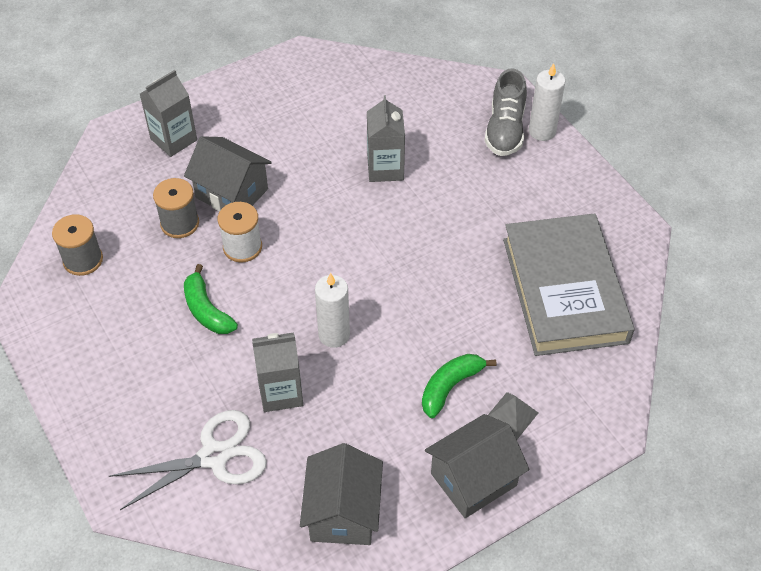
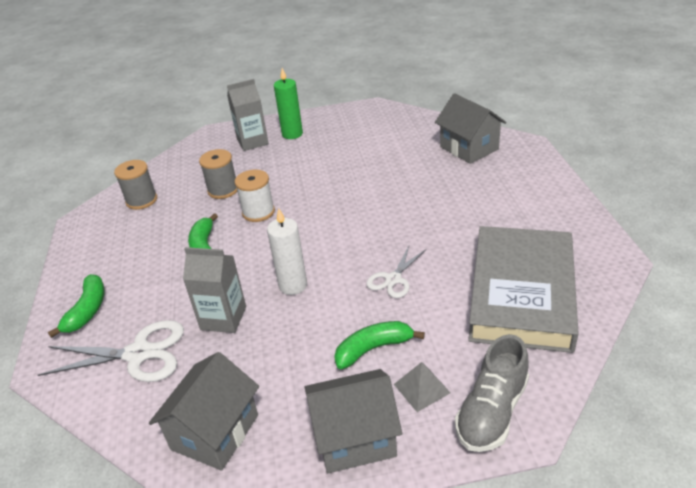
camera: 25 degrees right, 15 degrees down
(120, 422) = (87, 310): none -> green banana
(219, 118) = (292, 134): none -> green candle
(231, 193) = (272, 178): grey house -> grey house (469, 148)
(385, 168) = (400, 180): grey carton -> none
(435, 303) = (393, 279): none -> white scissors
(505, 129) = (515, 170): grey shoe -> grey shoe (492, 411)
(542, 131) = (548, 175): white candle -> none

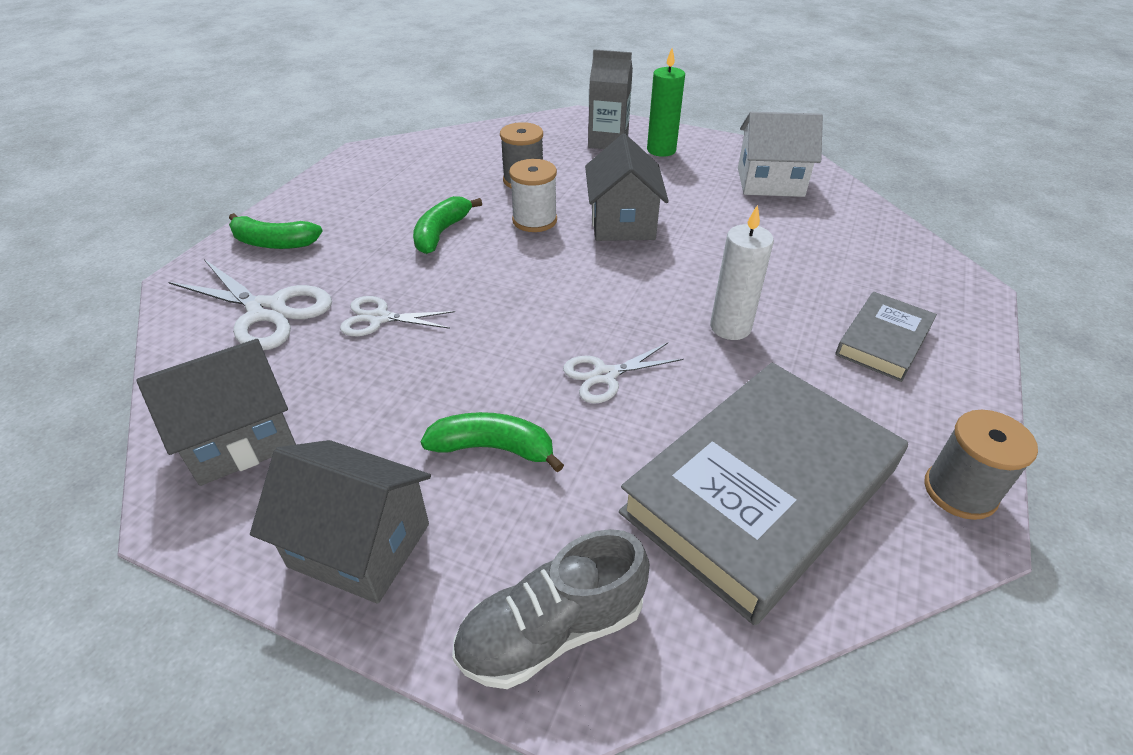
camera: 30 degrees right, 5 degrees up
(87, 310) = (274, 243): green banana -> green banana turned 60 degrees clockwise
(141, 200) = (435, 156): grey spool -> grey spool (960, 491)
(223, 318) = (379, 318): grey carton -> white scissors
(293, 285) = (485, 320): white candle -> white candle (730, 327)
(375, 128) = (770, 182): none -> white house
(422, 388) = (497, 536): grey pyramid -> none
(469, 148) = (876, 257): grey house -> grey house (622, 222)
(510, 191) = (883, 341): none -> grey book

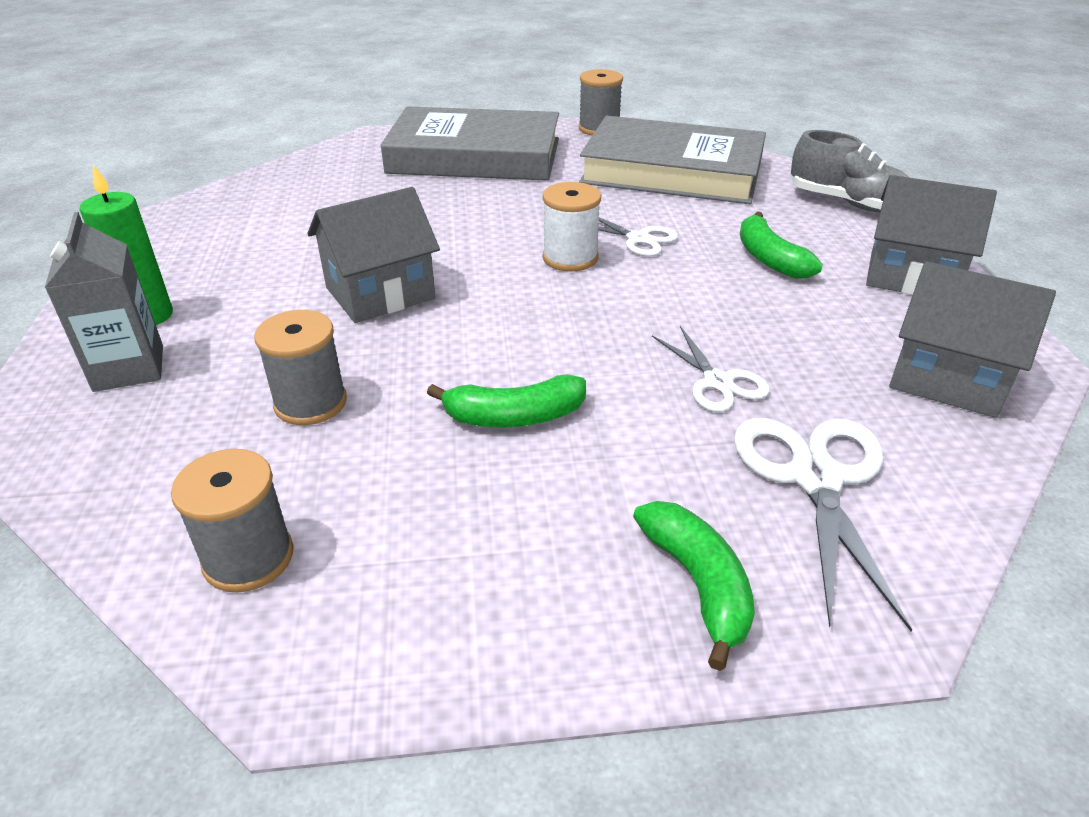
camera: 120 degrees left, 5 degrees down
(360, 545) = (911, 276): grey house -> grey house turned 60 degrees counterclockwise
(434, 152) = (248, 558): none -> grey spool
(534, 220) = (421, 353): white spool -> white spool (570, 258)
(730, 327) = (517, 205): white candle -> none
(770, 182) = (219, 230): white house -> none
(883, 341) = (475, 156): grey book -> grey book, size x2.01

